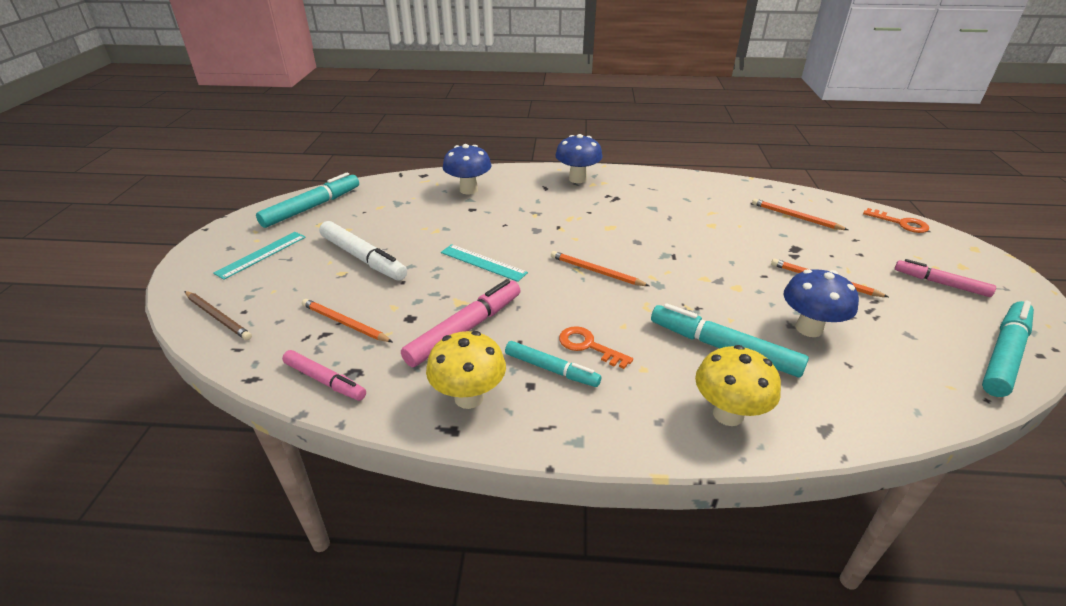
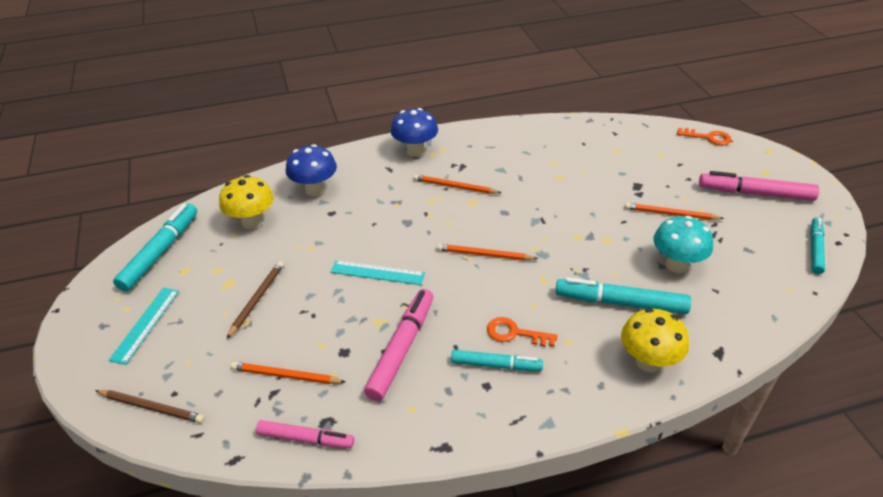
camera: 20 degrees left, 5 degrees up
(363, 258) = (257, 299): white marker -> brown pencil
(469, 397) = (442, 413): yellow mushroom -> yellow mushroom (252, 222)
(795, 217) = (625, 151): orange pencil -> orange pencil (454, 187)
(809, 328) = (676, 265): blue mushroom -> turquoise mushroom
(940, 283) = (755, 193): pink marker -> pink marker, size x1.55
(1003, 354) = (815, 249): turquoise marker -> turquoise marker, size x0.64

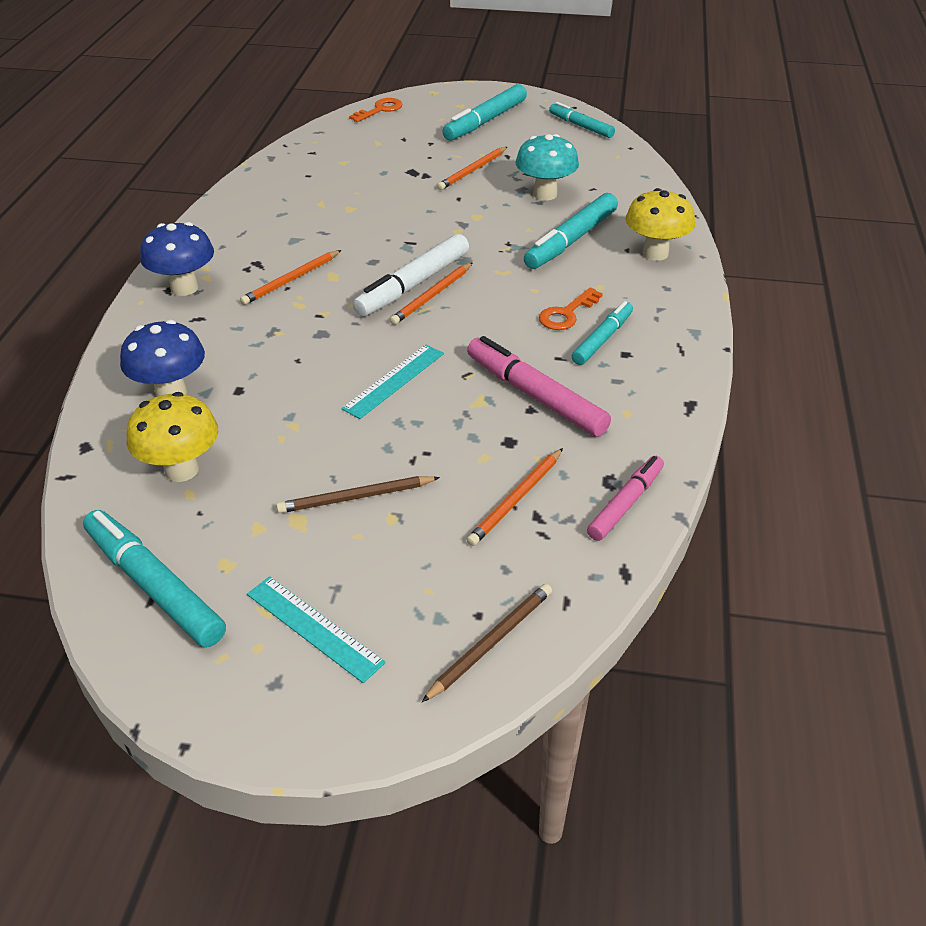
camera: 65 degrees left, 0 degrees up
(257, 299) = (356, 497): brown pencil -> brown pencil turned 60 degrees counterclockwise
(491, 241) = (413, 285): none -> white marker
(755, 193) = (485, 121): pink marker -> turquoise marker

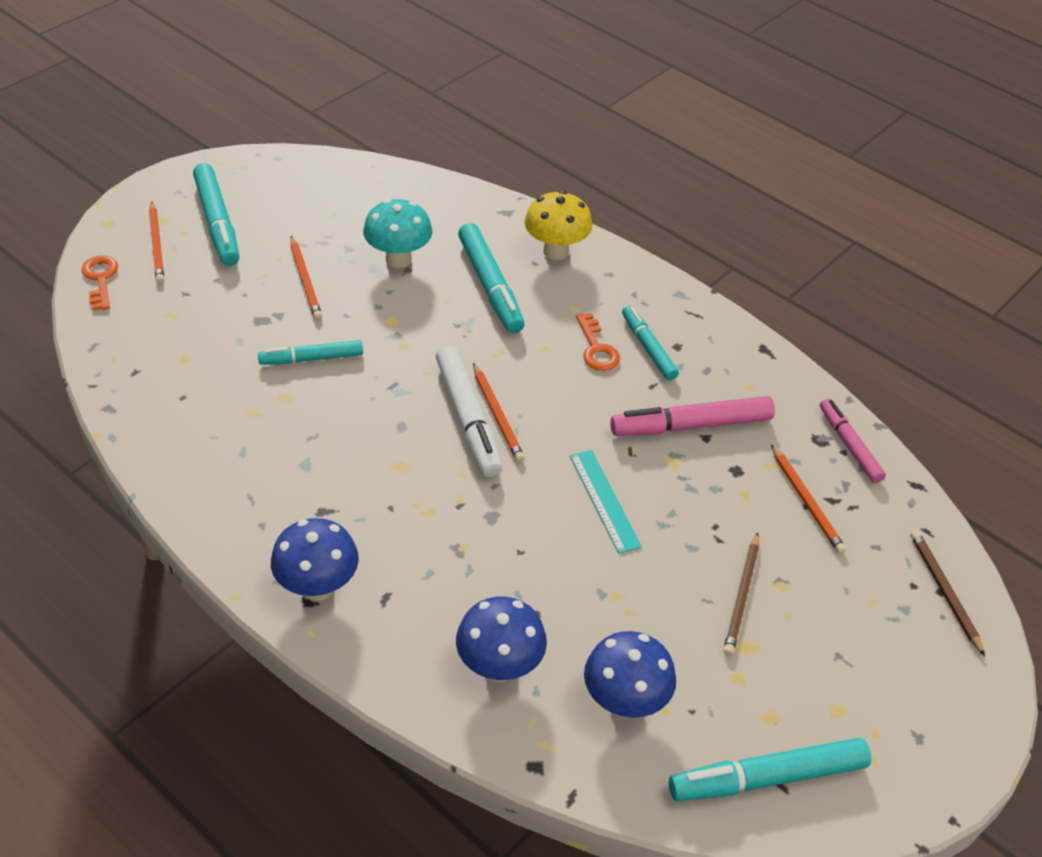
camera: 60 degrees left, 5 degrees up
(181, 470) = (624, 702): yellow mushroom -> blue mushroom
(291, 280) = (380, 498): orange pencil -> orange pencil (157, 245)
(314, 628) = (874, 688): turquoise ruler -> none
(581, 126) = (300, 171): turquoise marker -> turquoise marker (311, 359)

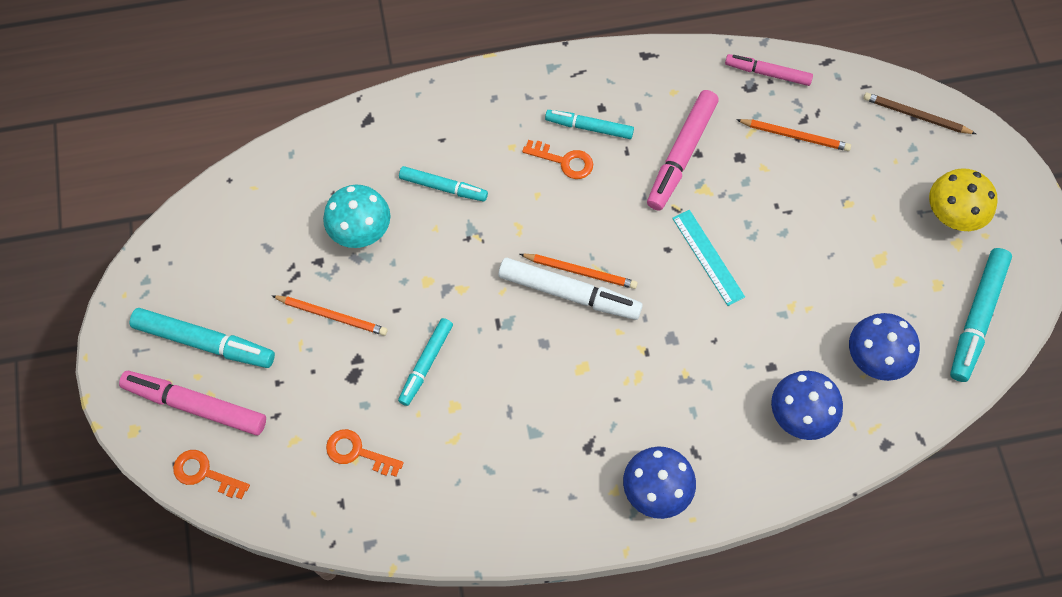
camera: 50 degrees left, 20 degrees up
(157, 245) = (195, 406): orange pencil -> pink marker
(191, 358) = (358, 452): none -> orange key
(490, 286) = (443, 187): turquoise marker -> turquoise marker, size x0.64
(556, 251) = (441, 116): yellow mushroom -> yellow mushroom (951, 217)
(604, 500) = (708, 257): turquoise ruler -> turquoise ruler turned 45 degrees clockwise
(742, 596) = (842, 232): brown pencil -> none

